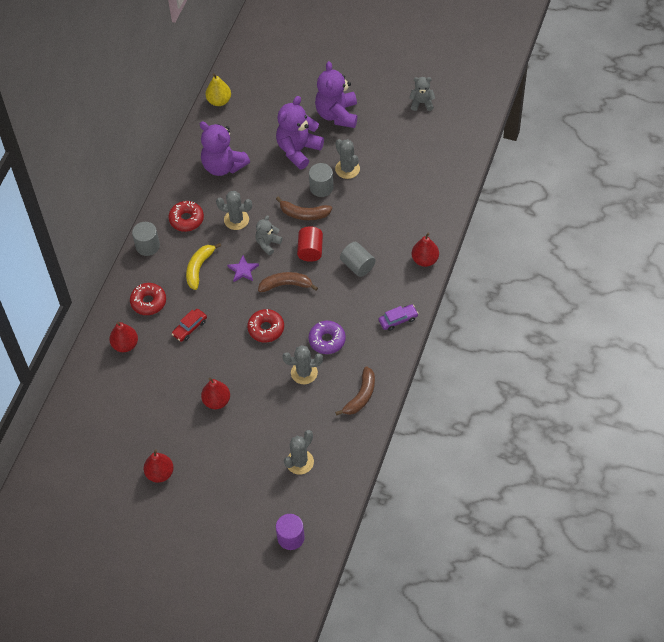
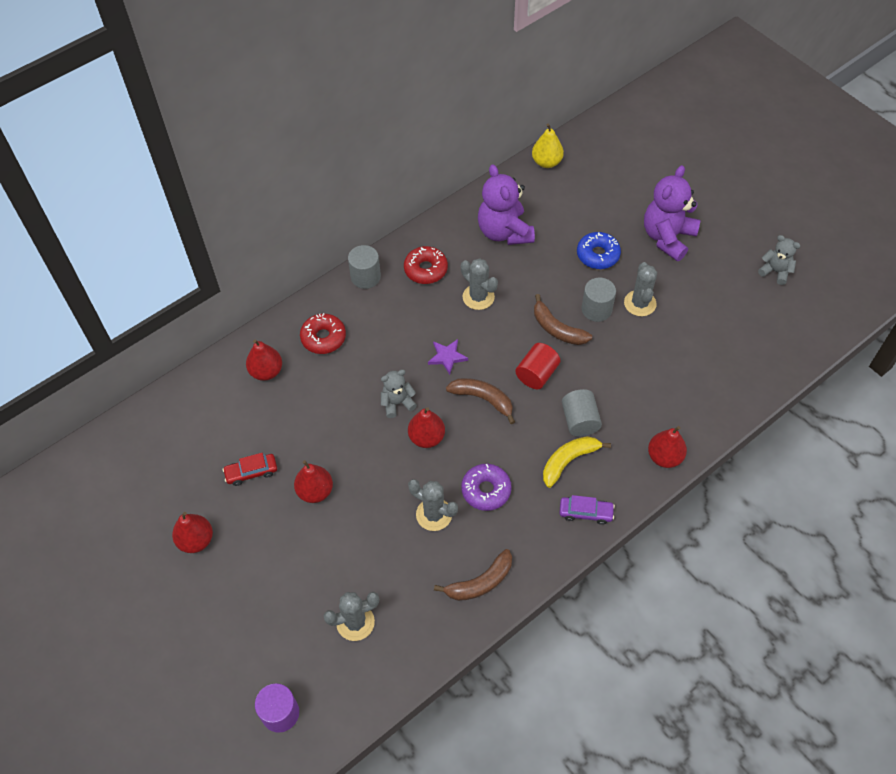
camera: 30 degrees right, 0 degrees up
(189, 328) = (345, 390): red car -> red car (251, 472)
(199, 268) = (402, 329): yellow banana -> yellow banana (568, 461)
(266, 329) = (426, 437): red donut -> red pear
(268, 244) = (494, 341): grey teddy bear -> grey teddy bear (397, 403)
(298, 150) = (598, 255): purple teddy bear -> blue donut

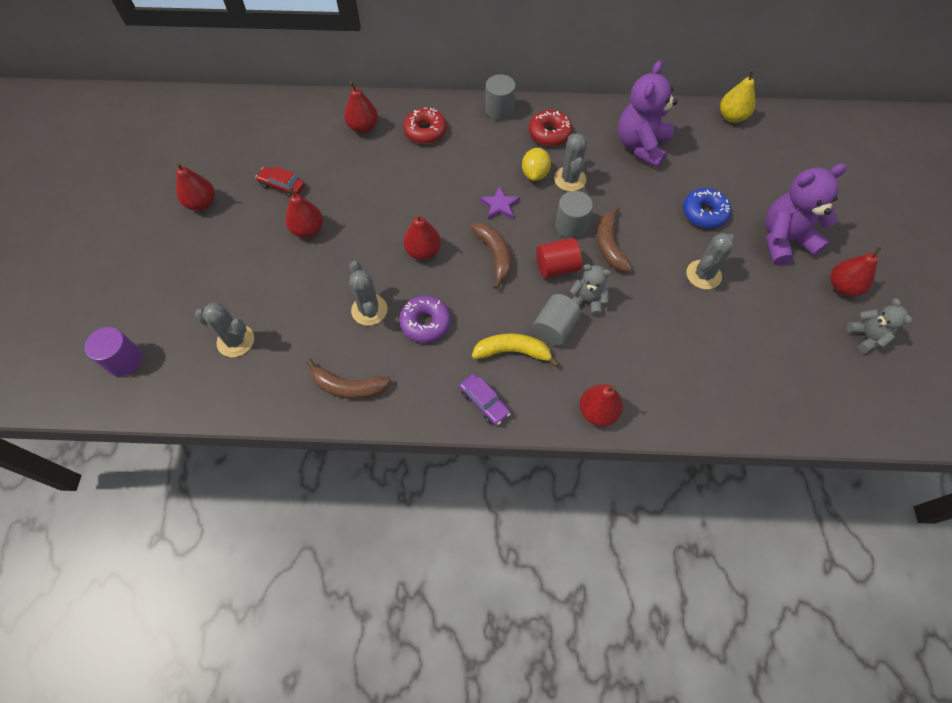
camera: 40 degrees right, 5 degrees up
(397, 403) = (428, 212): grey teddy bear -> grey teddy bear (587, 301)
(448, 311) = (535, 174): none -> yellow lemon
(596, 309) = (659, 253): grey cylinder -> grey cylinder (571, 226)
(732, 246) = (842, 287): none -> red pear

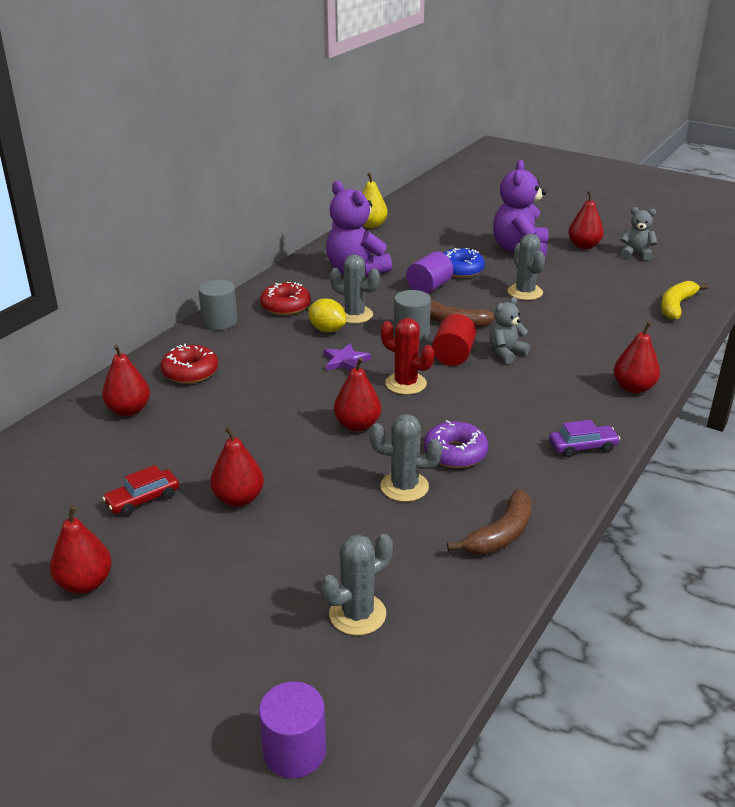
camera: 60 degrees left, 30 degrees down
(494, 255) = (406, 384): brown banana -> red cactus
(513, 352) = (533, 411): yellow banana -> yellow banana (676, 306)
(554, 328) = (523, 379): grey cylinder -> none
(653, 205) = (429, 287): none -> purple cylinder

